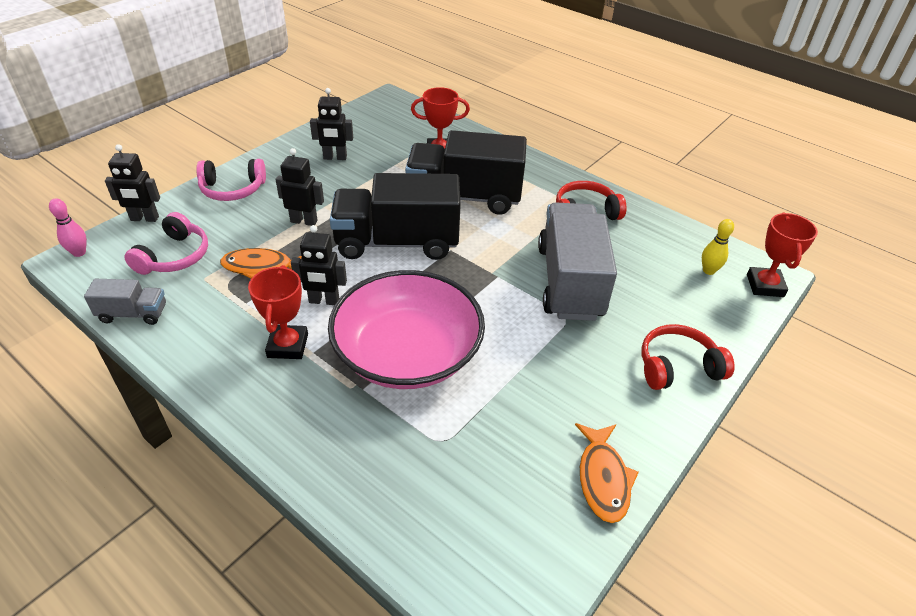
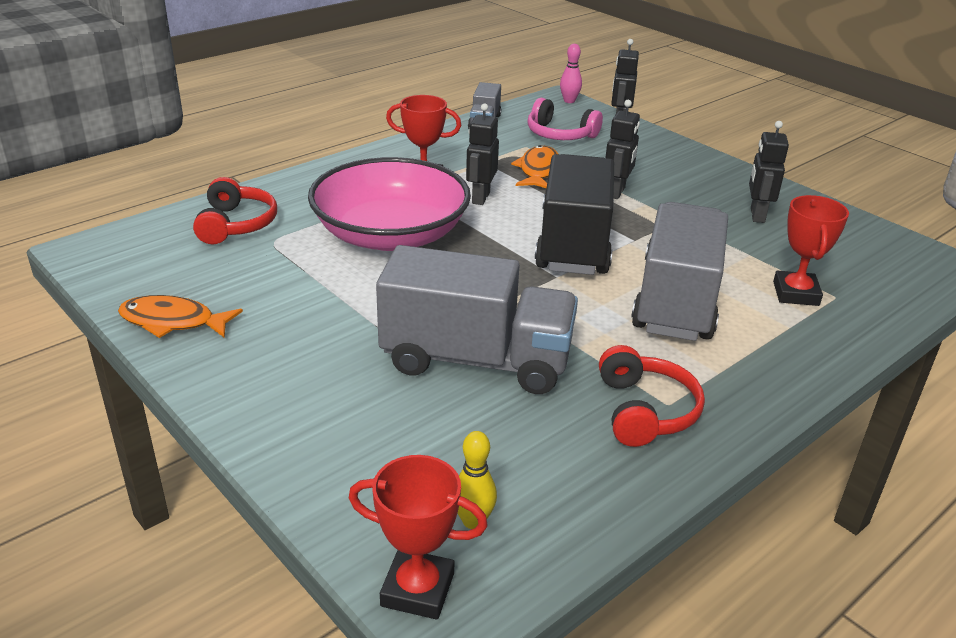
camera: 100 degrees right, 10 degrees down
(232, 189) = (674, 158): pink headphones -> none
(464, 197) = (676, 301): black truck -> grey truck
(677, 366) = (286, 418): red headphones -> red headphones (236, 224)

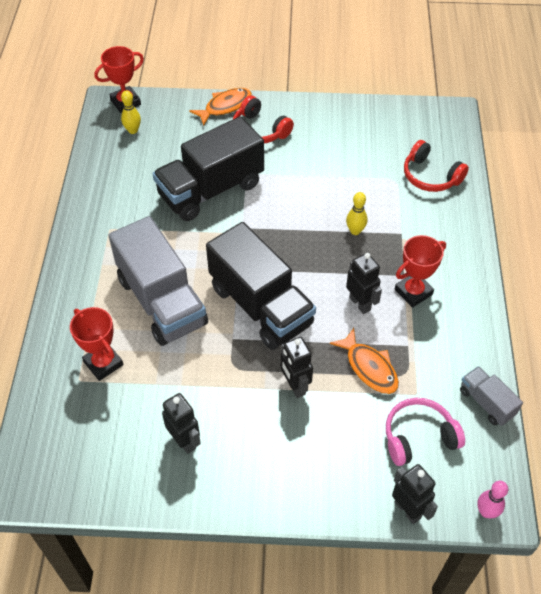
camera: 135 degrees right, 20 degrees up
(173, 322) = (349, 115): orange fish -> orange fish (225, 106)
(390, 235) = (355, 231): pink bowl -> yellow bowling pin
(476, 360) = (211, 189): grey truck -> black truck
(645, 411) = (116, 218): red headphones -> red headphones (259, 130)

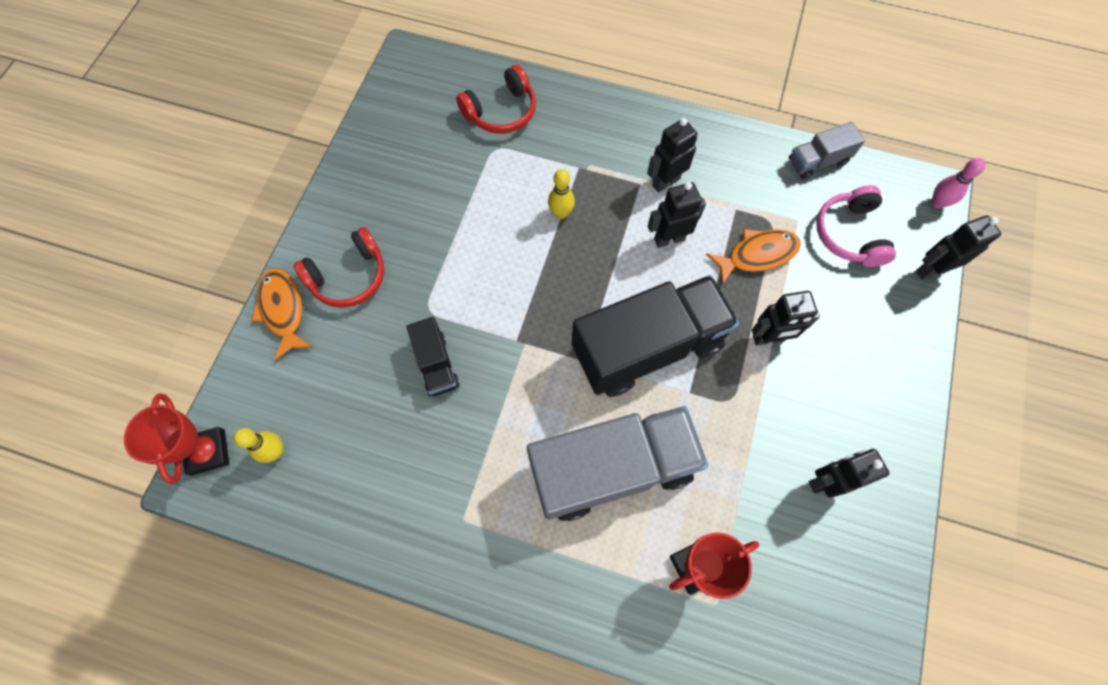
camera: 75 degrees left, 15 degrees up
(211, 189) = (436, 364): black truck -> black truck, size x0.47
(413, 292) = (665, 182): red trophy -> black robot

